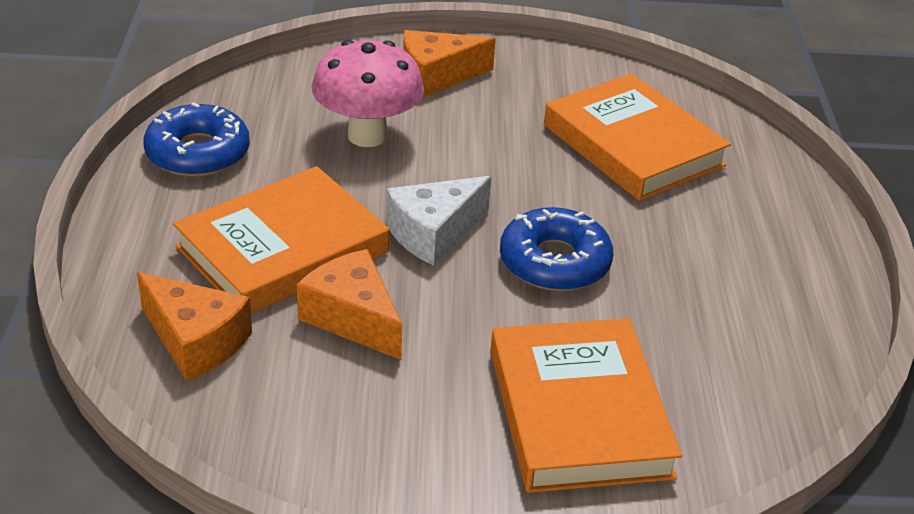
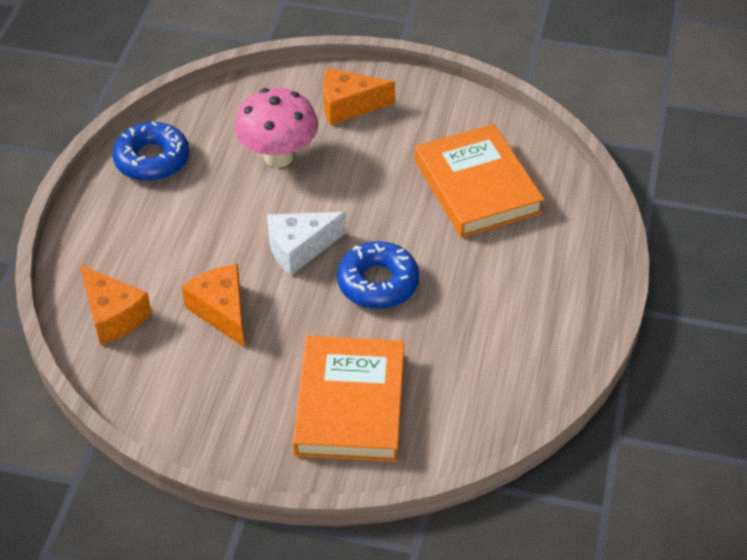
camera: 15 degrees right, 10 degrees up
(282, 249) = (190, 249): orange book -> none

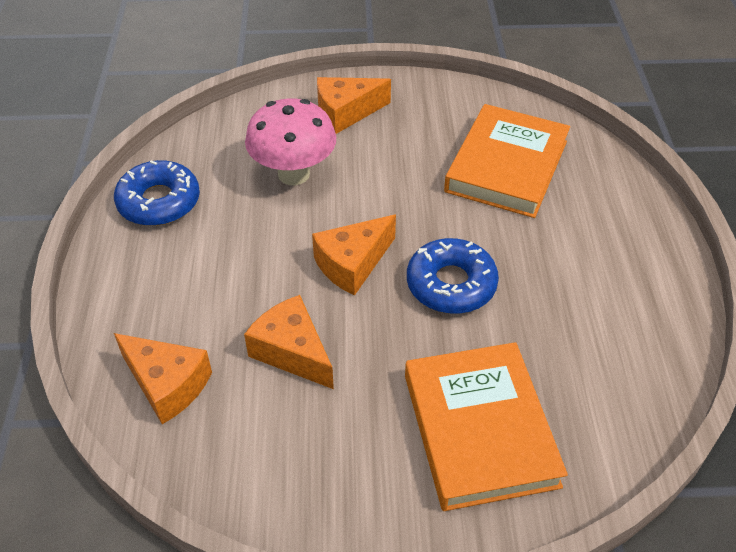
camera: 15 degrees left, 0 degrees up
(299, 248) = (352, 264): white cheese -> orange cheese
(477, 186) = (506, 166): orange book -> orange book turned 60 degrees clockwise

